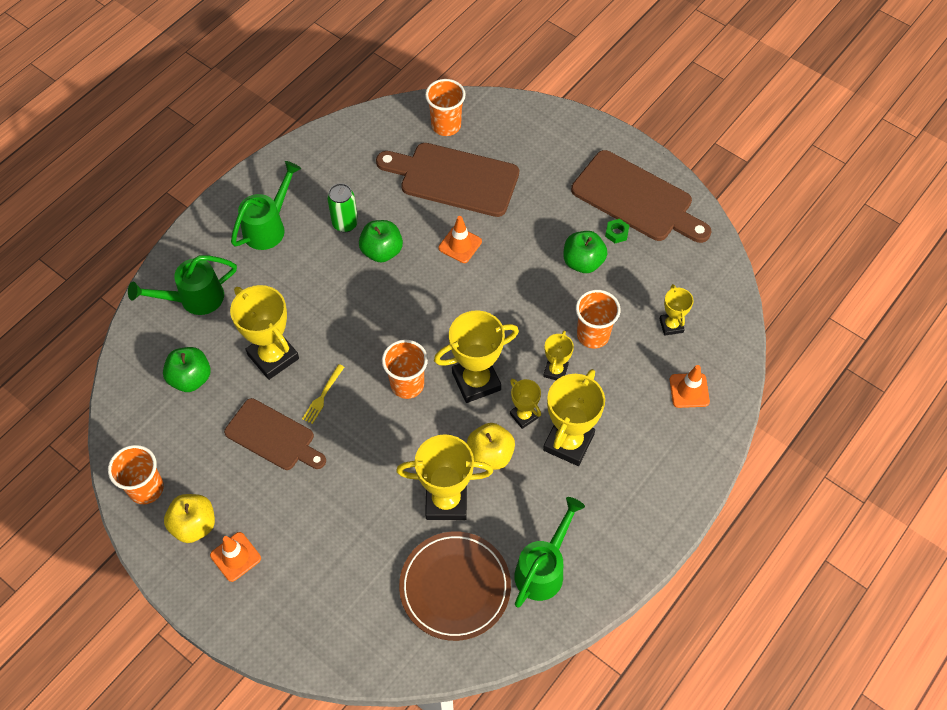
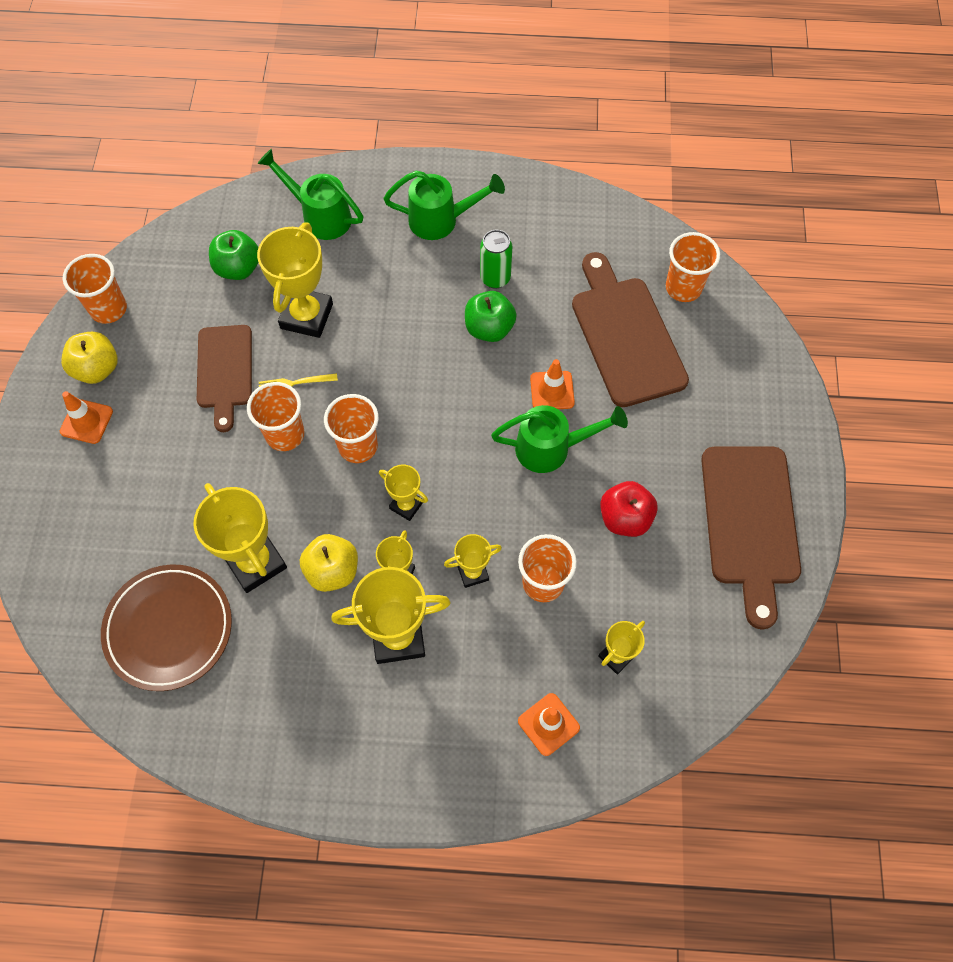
camera: 55 degrees right, 5 degrees up
(360, 426) = (285, 434): none -> orange cup
(476, 381) = (406, 505): yellow trophy -> yellow trophy, size x0.54
(543, 569) = (239, 700): green watering can -> green watering can (551, 448)
(583, 262) = (625, 518): green apple -> red apple
(616, 233) = (689, 529): green nut -> none

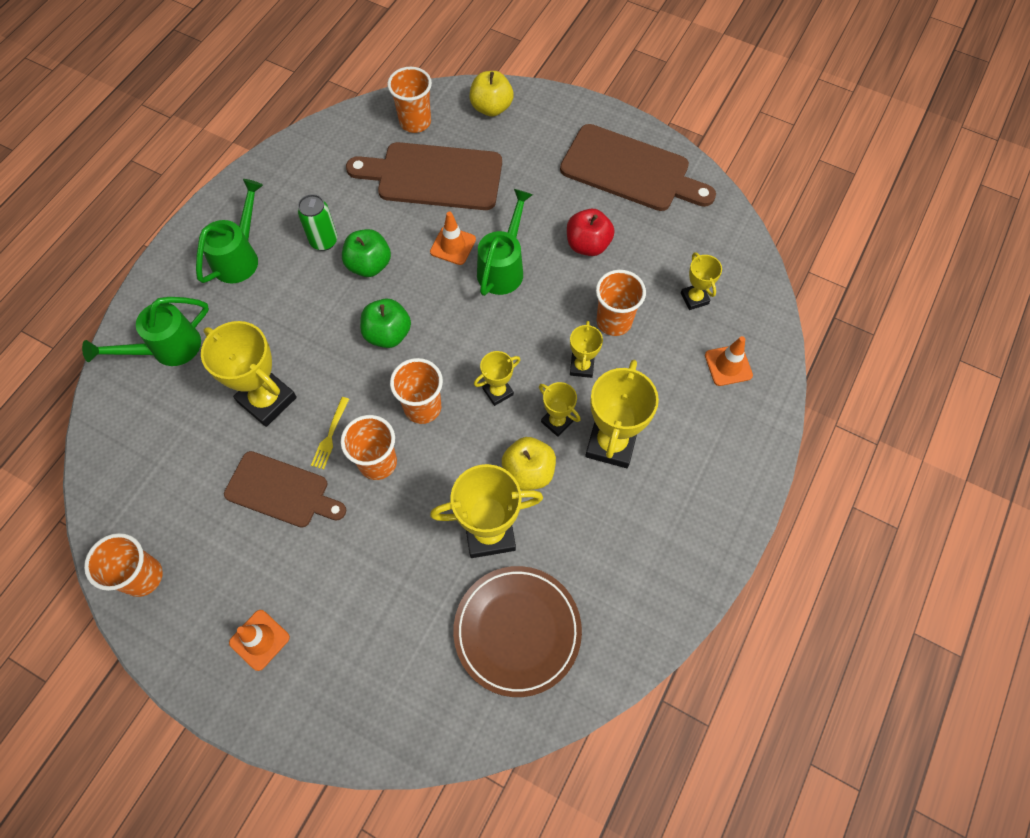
camera: 65 degrees left, 0 degrees up
(97, 369) = (205, 610): yellow apple -> yellow apple (491, 108)
(238, 268) = (176, 439): green apple -> green apple (388, 334)

